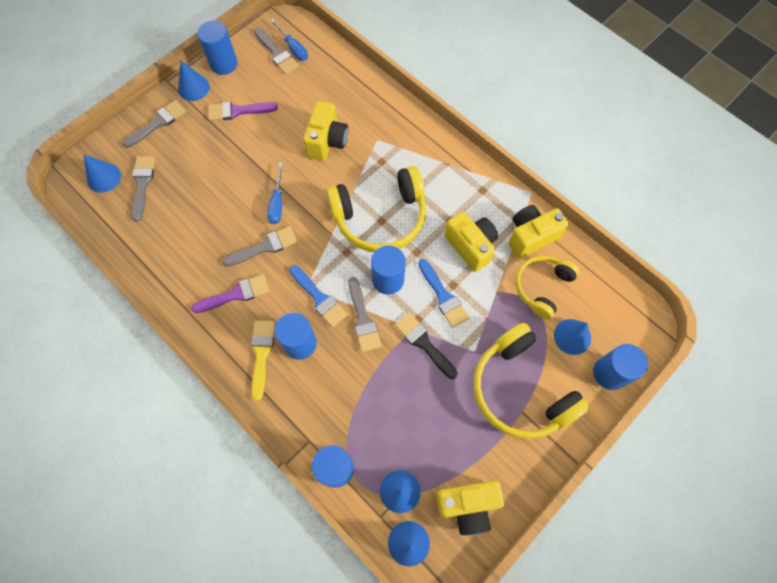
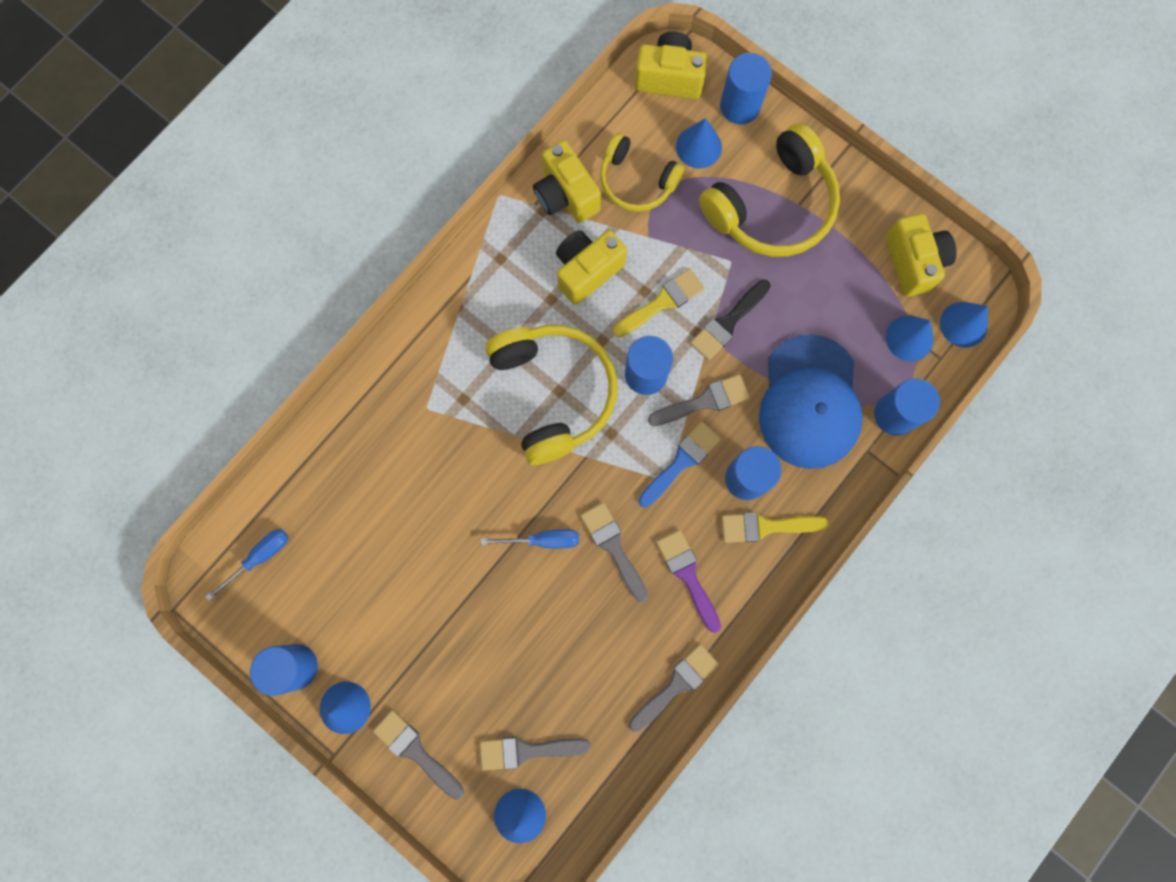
camera: 95 degrees left, 10 degrees up
(238, 111) = (386, 626): purple brush -> none
(277, 53) = (272, 582): grey brush -> grey brush (676, 685)
(327, 141) = (434, 481): yellow camera -> yellow camera (669, 78)
(353, 399) = (809, 402): none -> blue cap
(443, 296) = (662, 302): blue brush -> yellow brush

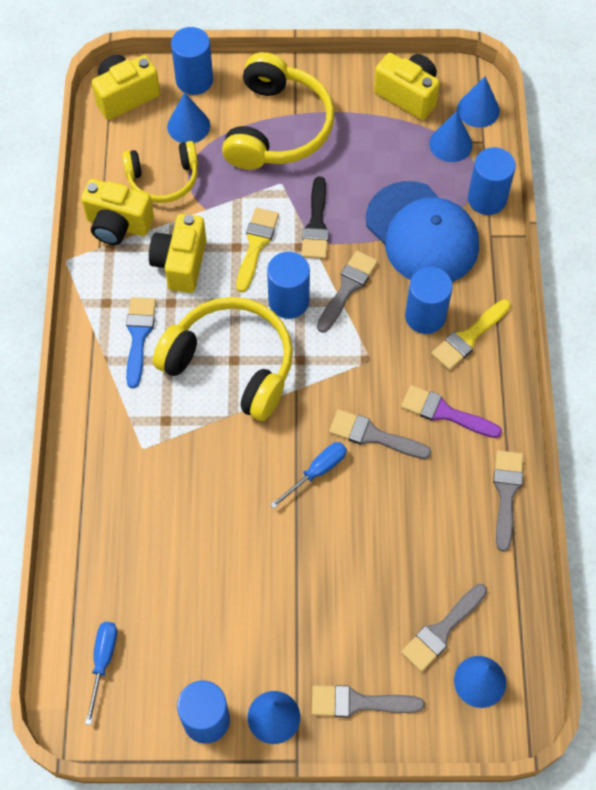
camera: 40 degrees left, 15 degrees down
(681, 462) = (369, 340): blue brush -> blue brush (139, 336)

